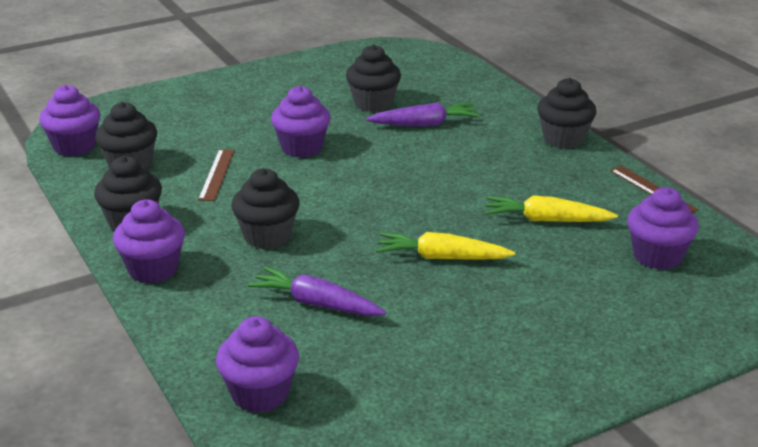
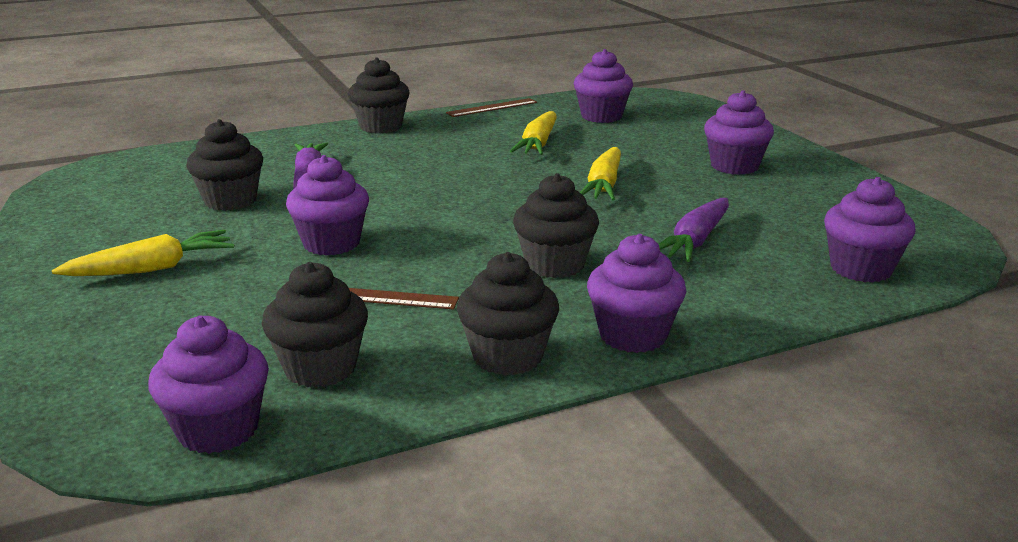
camera: 85 degrees left, 5 degrees down
(260, 98) = (152, 269): none -> yellow carrot
(519, 340) = (734, 166): none -> purple cupcake

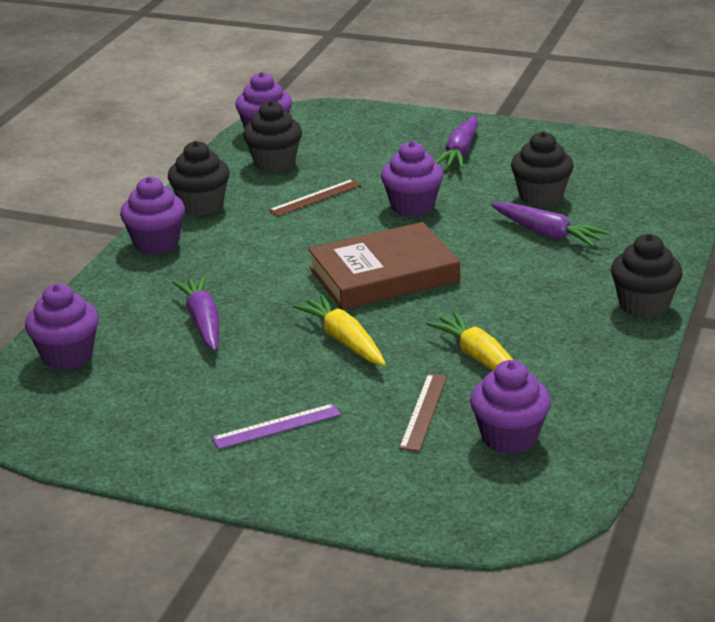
camera: 135 degrees right, 5 degrees up
(152, 269) = (460, 152): yellow carrot -> purple carrot
(484, 207) = (384, 274): none -> brown book
(492, 107) = (628, 387): brown ruler -> brown ruler (424, 411)
(554, 265) = (262, 259): black cupcake -> none
(734, 166) = (276, 426): purple cupcake -> purple ruler

